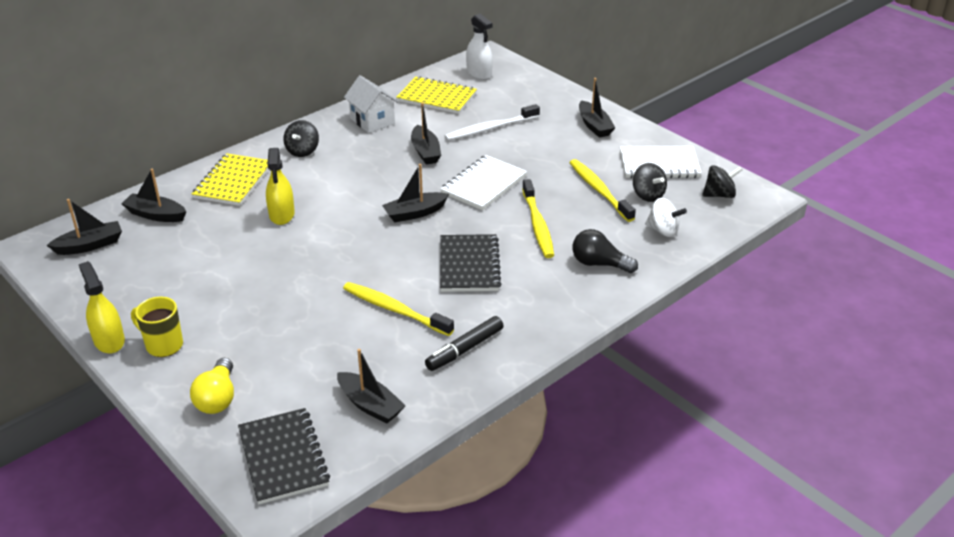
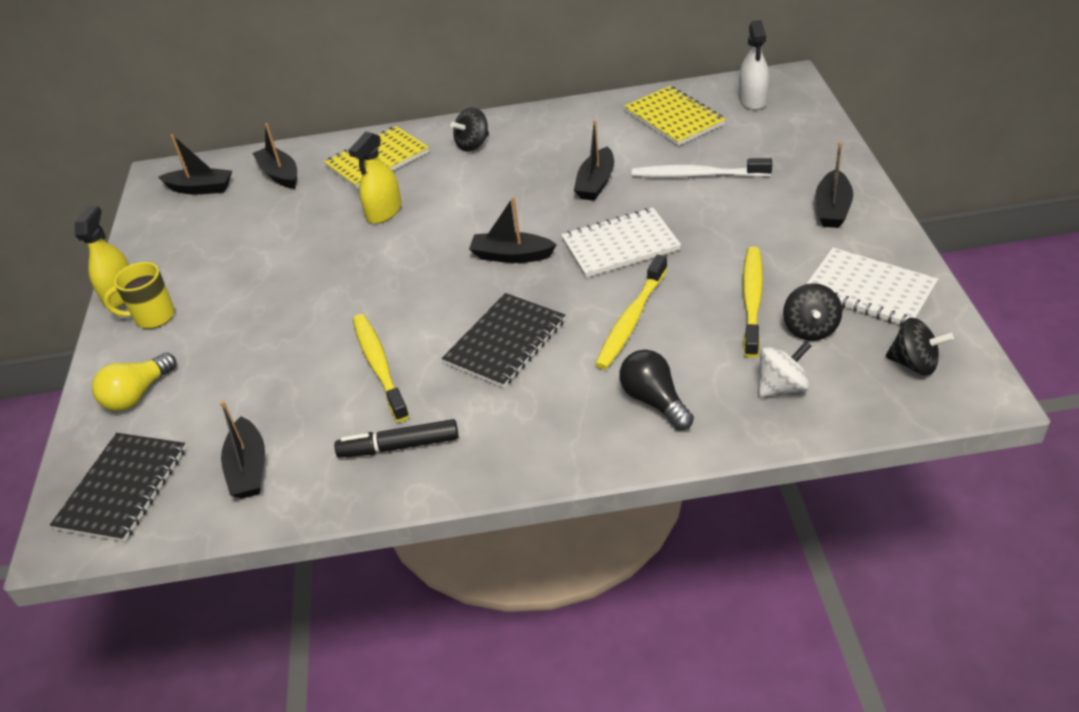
camera: 40 degrees right, 5 degrees up
(163, 345) = (153, 317): yellow mug -> yellow mug turned 75 degrees counterclockwise
(372, 121) = (576, 129): white house -> none
(663, 230) = (782, 387): white spinning top -> white spinning top turned 90 degrees counterclockwise

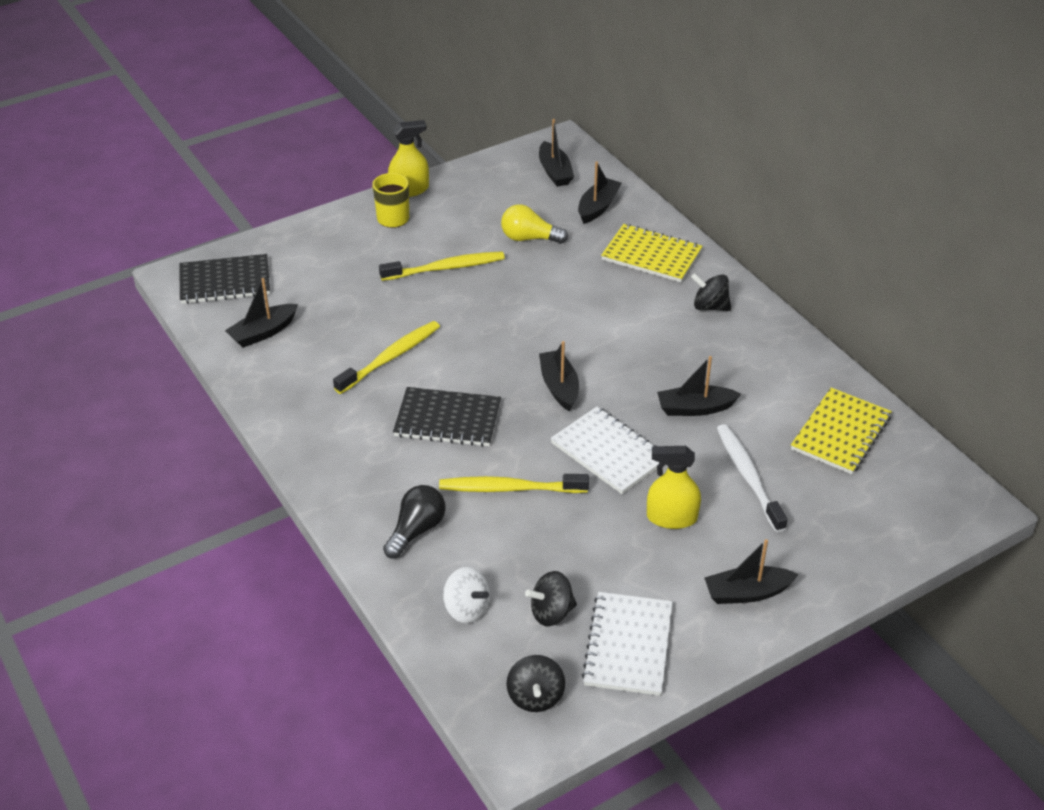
camera: 60 degrees right, 0 degrees up
(137, 395) = (311, 248): yellow light bulb -> yellow light bulb (529, 238)
(384, 212) = (579, 288): yellow spray bottle -> yellow spray bottle (672, 518)
(399, 446) = (312, 400): black marker -> none
(752, 300) = (573, 563): yellow toothbrush -> yellow toothbrush (446, 268)
(753, 100) = (915, 486): white spray bottle -> none

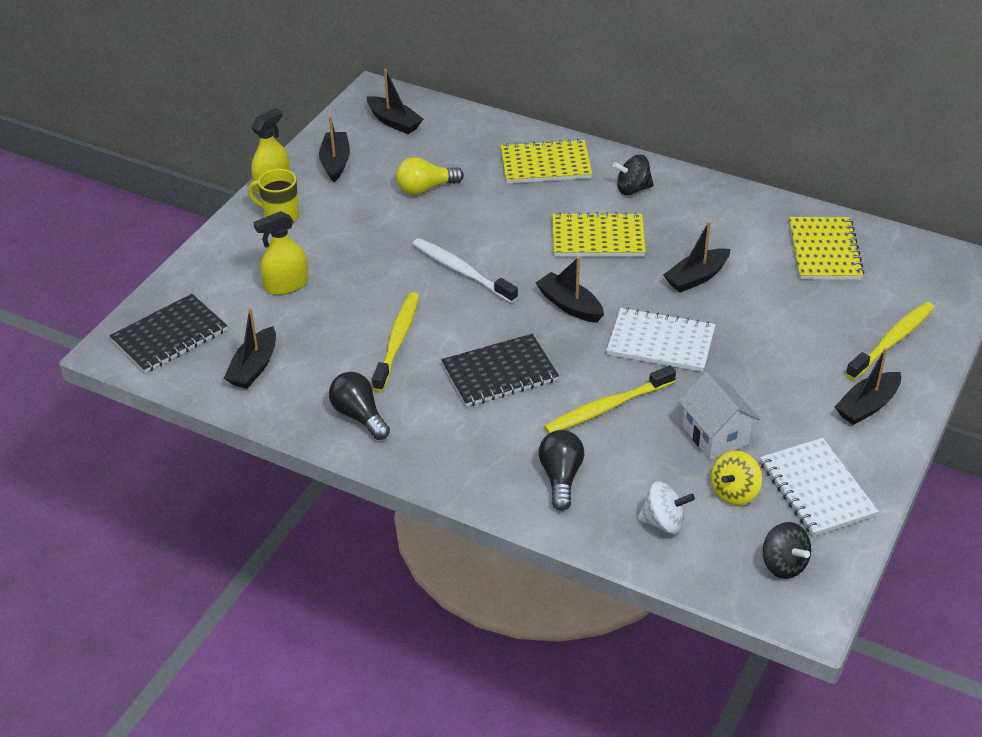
camera: 30 degrees left, 0 degrees up
(305, 406) = (359, 416): none -> black light bulb
(446, 268) = (374, 243): yellow toothbrush -> yellow toothbrush (892, 341)
(551, 613) = (734, 492): black spinning top -> yellow spinning top
(581, 555) = (715, 435): none -> white house
(598, 207) = (461, 139): black boat -> black boat (335, 162)
(638, 338) = (598, 238): none -> yellow notebook
(672, 518) = (758, 373): yellow spray bottle -> yellow spray bottle (286, 285)
(748, 476) = (786, 315): white toothbrush -> white toothbrush (461, 271)

